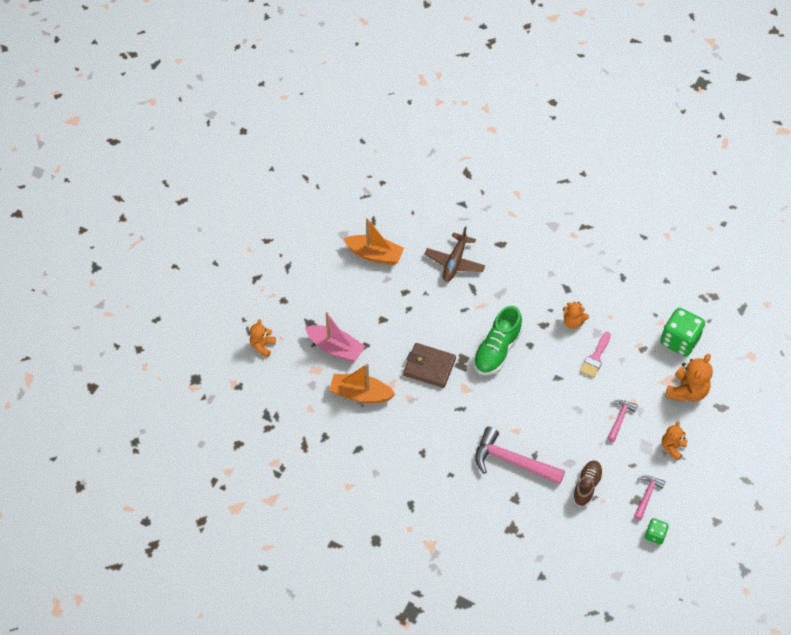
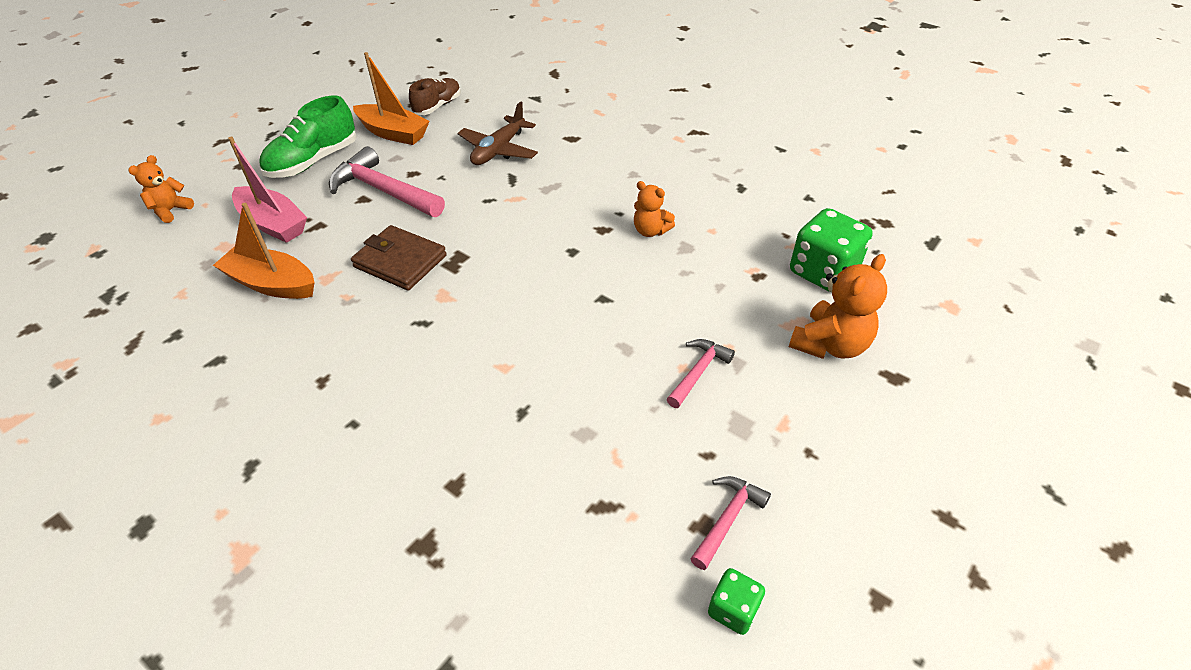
camera: 10 degrees right, 10 degrees down
(497, 350) = (517, 252): green shoe -> green shoe (313, 161)
(512, 461) = (477, 416): pink hammer -> pink hammer (384, 190)
(586, 486) = (606, 482): brown shoe -> brown shoe (437, 106)
(595, 358) = (675, 279): pink brush -> none
(672, 447) = (793, 434): orange teddy bear -> none

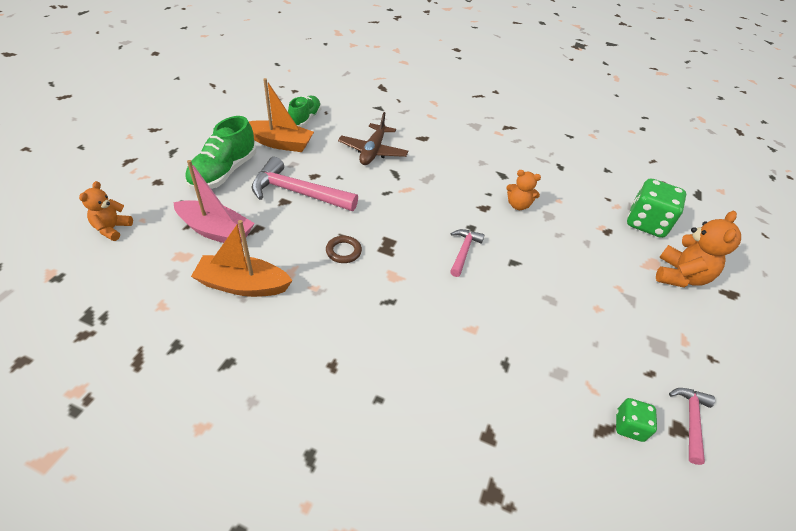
camera: 20 degrees left, 0 degrees up
(400, 261) = (343, 251): brown wallet -> brown ring
(437, 106) = (305, 119): brown shoe -> green shoe
(698, 372) = (610, 310): pink hammer -> pink hammer (463, 251)
(733, 610) = (733, 491): green dice -> green dice (629, 426)

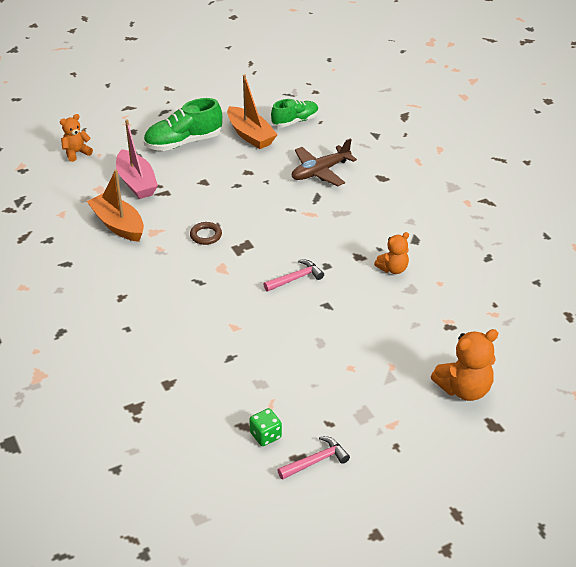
camera: 45 degrees right, 5 degrees down
(298, 192) = (221, 180): pink hammer -> none
(518, 205) = (393, 269): orange teddy bear -> orange teddy bear turned 90 degrees counterclockwise
(646, 223) = (501, 340): green dice -> none

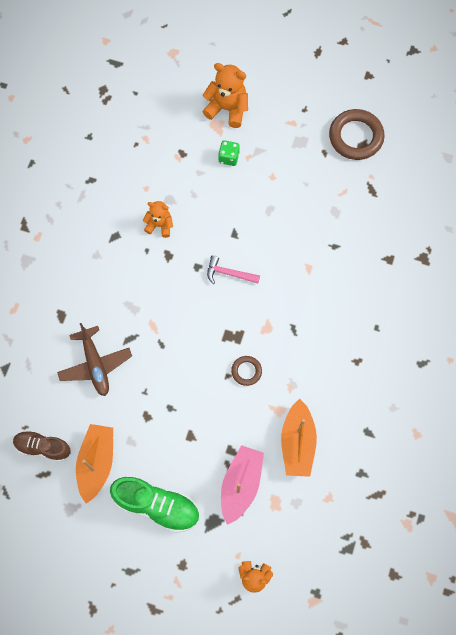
camera: 135 degrees left, 30 degrees up
(265, 435) = (366, 175): green dice -> green dice (229, 157)
(295, 121) = (43, 447): green shoe -> brown shoe
(316, 461) = (356, 137): pink hammer -> brown ring
(320, 172) = (95, 364): brown plane -> brown plane turned 60 degrees clockwise

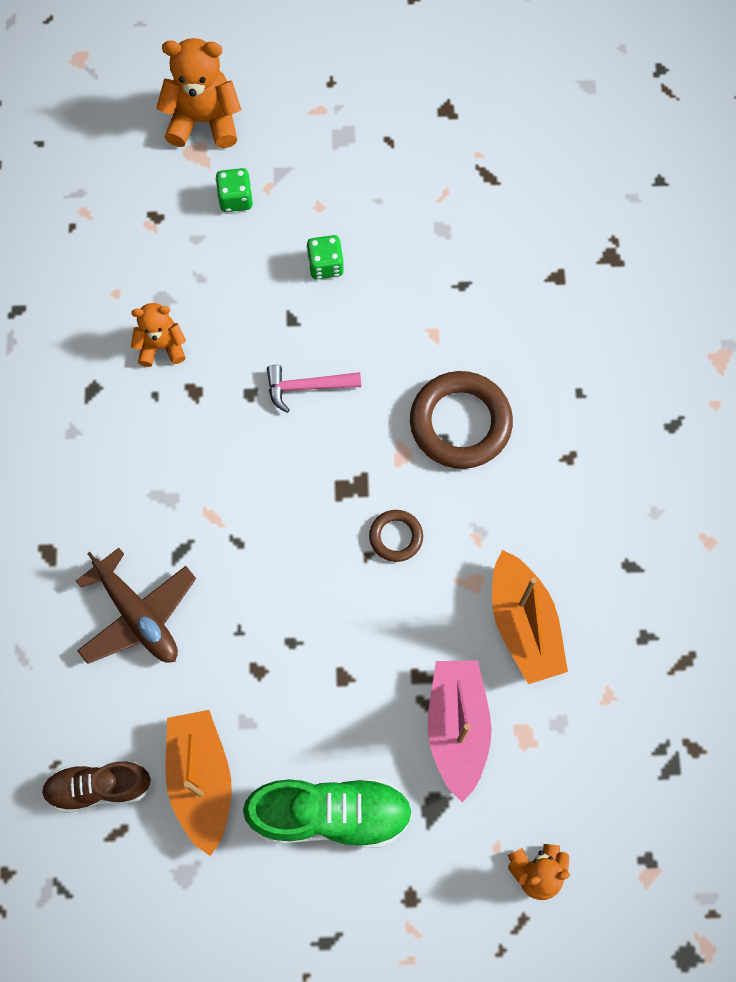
camera: 20 degrees left, 0 degrees up
(264, 210) = (325, 265): none -> green dice
(356, 137) = (430, 100): brown ring -> brown ring (460, 423)

